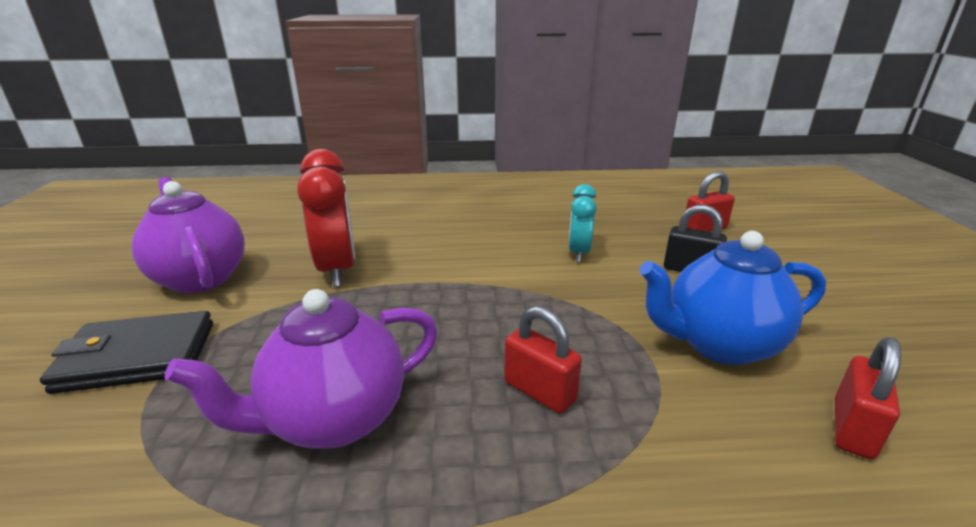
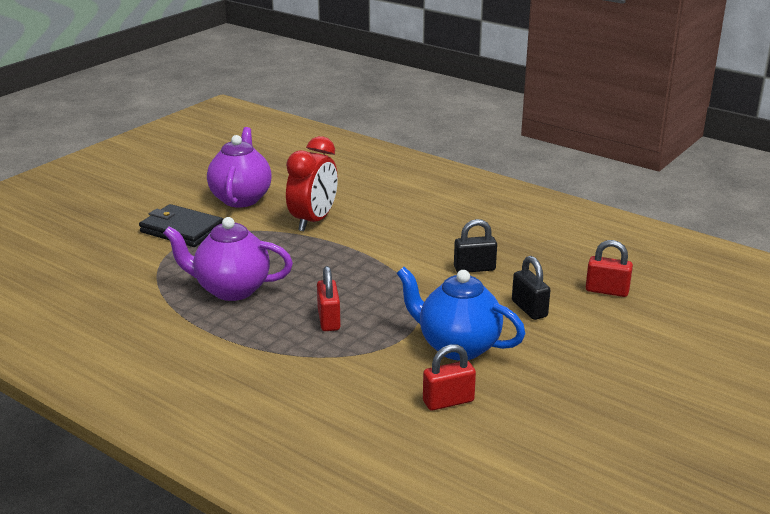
camera: 40 degrees right, 0 degrees up
(578, 253) = (474, 268): turquoise clock -> black padlock

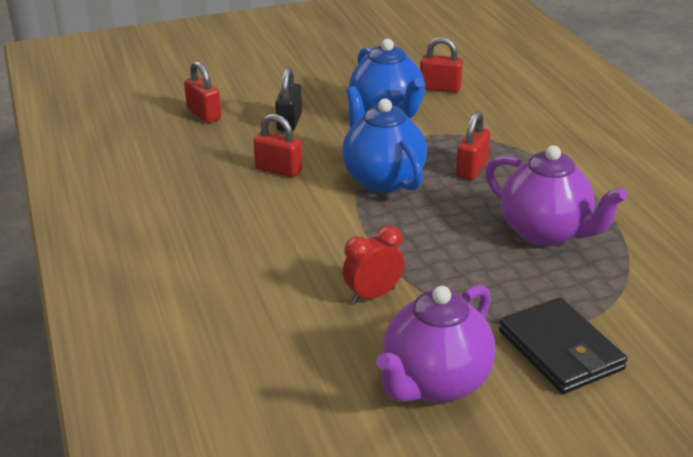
camera: 145 degrees left, 5 degrees up
(313, 221) = (373, 295): red clock -> red clock, size x0.61
(390, 288) = (382, 179): none -> blue teapot
(474, 268) = (279, 170): black padlock -> red padlock

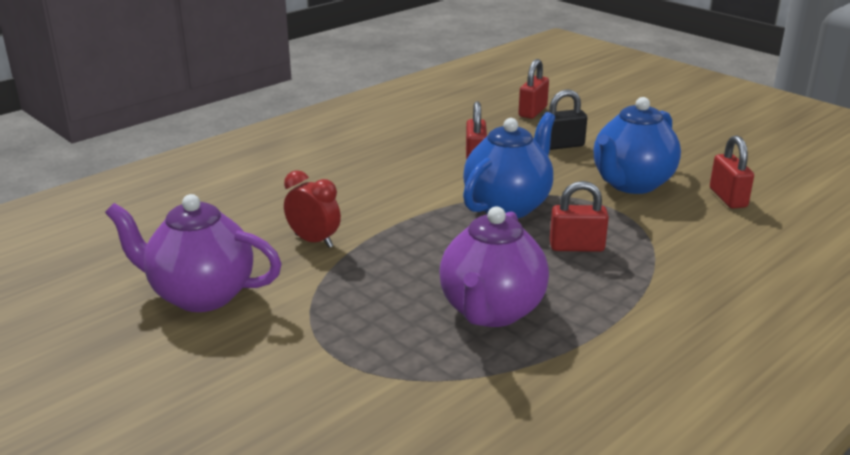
camera: 65 degrees right, 5 degrees down
(560, 350) = (282, 354): black wallet -> none

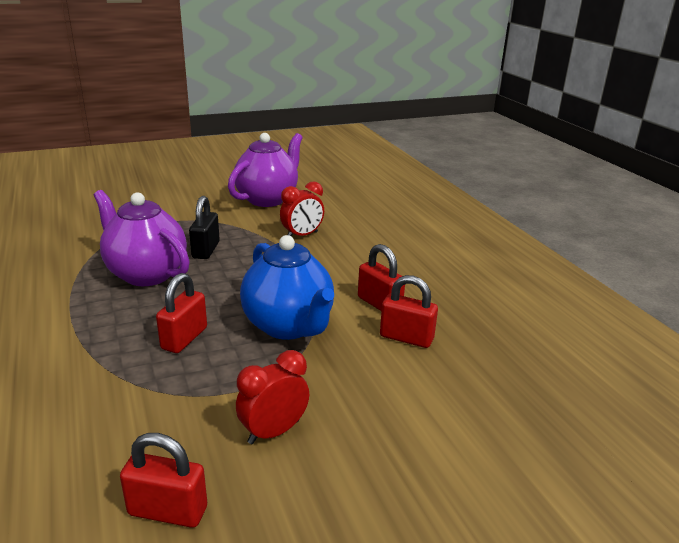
camera: 110 degrees right, 0 degrees up
(532, 112) = (554, 434): red padlock -> red padlock (379, 304)
(562, 145) = (419, 417): black padlock -> black padlock (206, 250)
(631, 184) = (273, 432): blue teapot -> red clock

